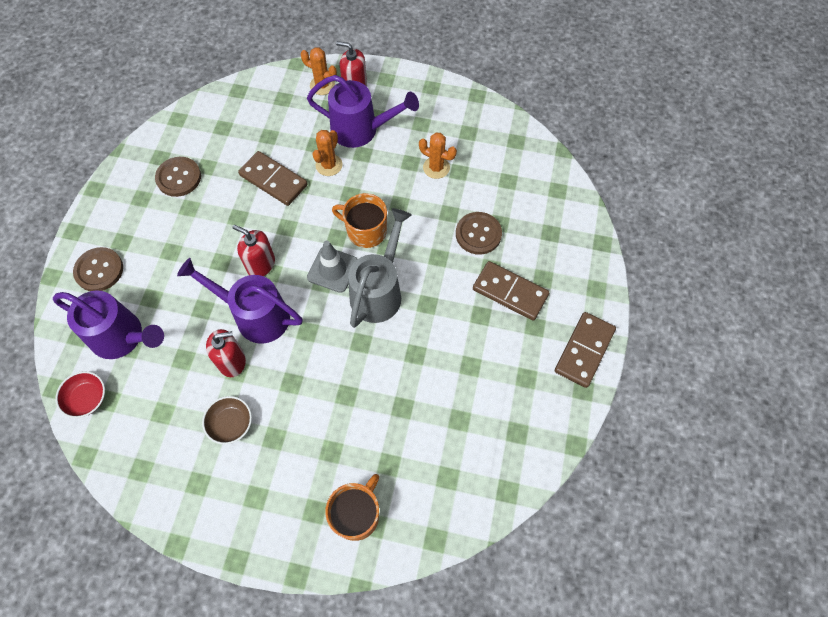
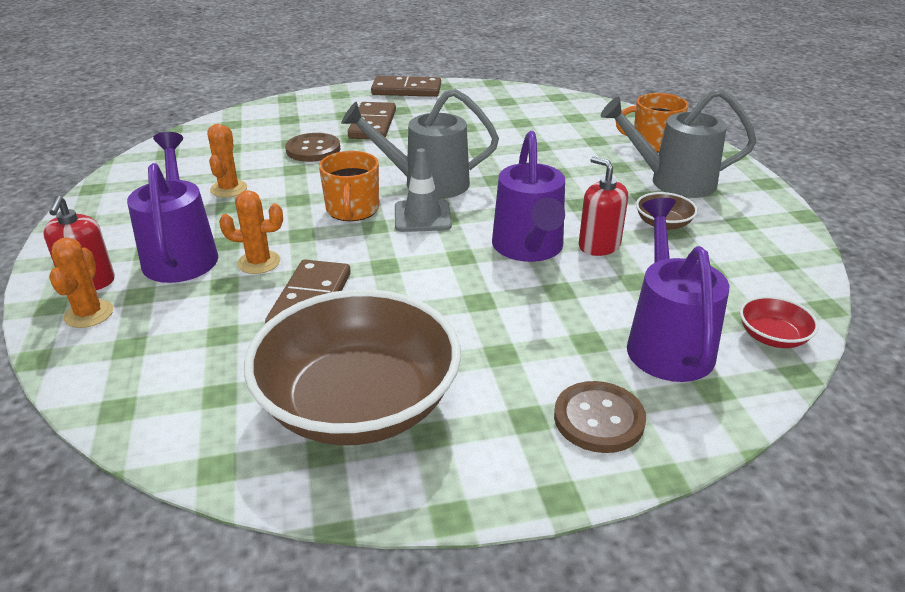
camera: 115 degrees left, 30 degrees down
(179, 177) = (358, 404): brown button -> brown bowl
(260, 264) = (456, 267): red soap dispenser -> none
(282, 477) = (672, 182): none -> grey watering can

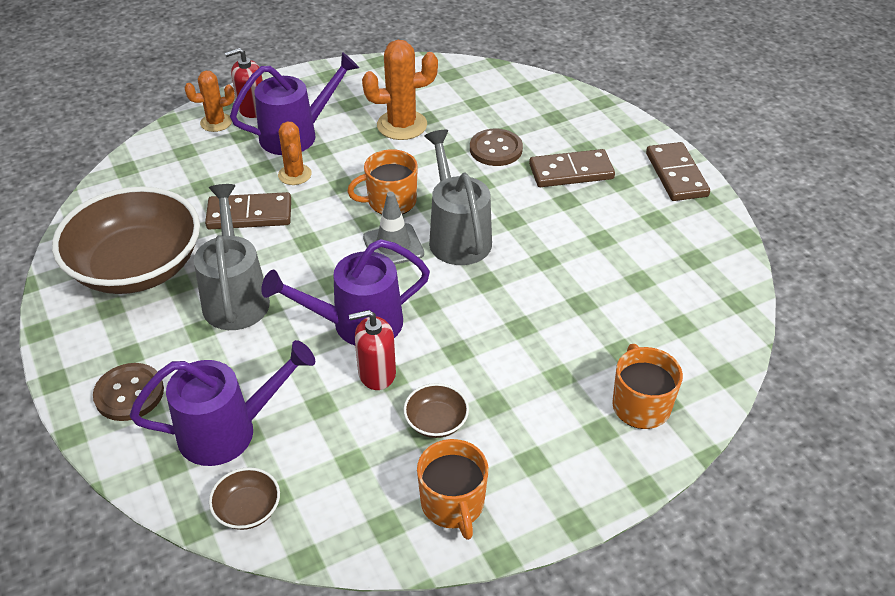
camera: 75 degrees right, 10 degrees up
(229, 189) = (402, 125): orange cactus -> orange cactus, size x1.60
(599, 245) = (376, 373): red soap dispenser -> red soap dispenser turned 135 degrees counterclockwise
(672, 182) = (539, 427): grey watering can -> grey watering can (235, 296)
(754, 228) = (453, 504): none -> orange mug
(772, 337) = (247, 509): red bowl -> brown bowl

